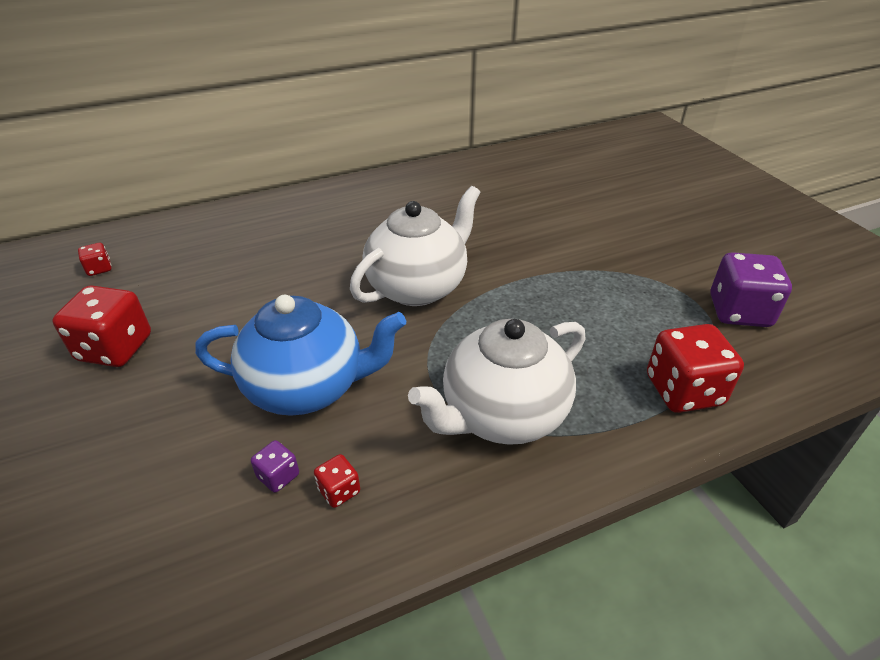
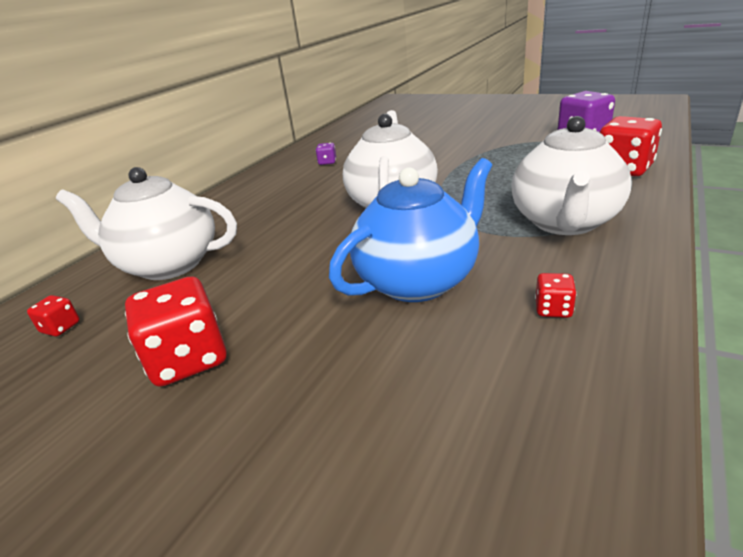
camera: 35 degrees left, 10 degrees down
(206, 249) = (168, 264): none -> white teapot
(278, 476) = (498, 331): purple dice -> purple dice (327, 162)

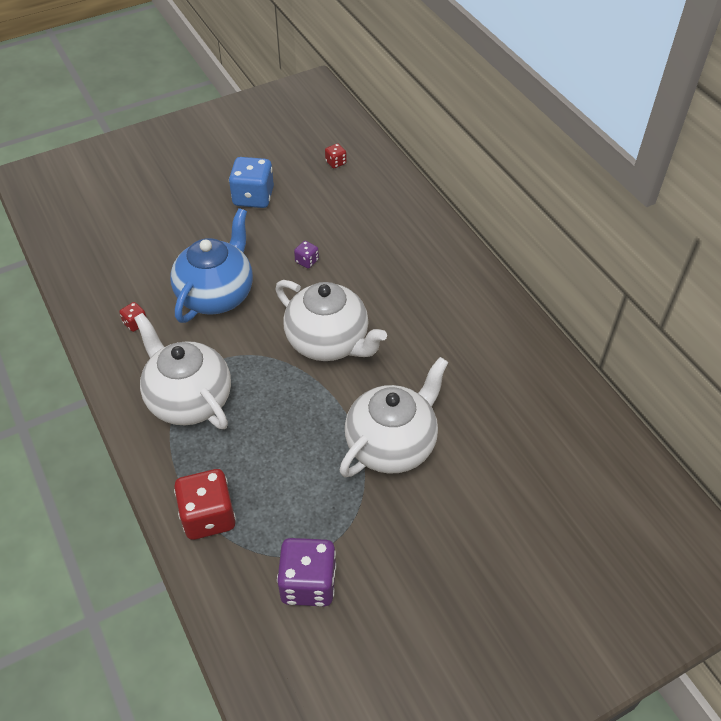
camera: 120 degrees right, 20 degrees up
(168, 264) = (366, 209): white teapot -> white teapot (392, 445)
(188, 359) = (253, 197): red dice -> blue dice
(327, 162) = (479, 354): purple dice -> purple dice (307, 261)
(419, 281) = (217, 295): blue teapot -> blue teapot turned 150 degrees counterclockwise

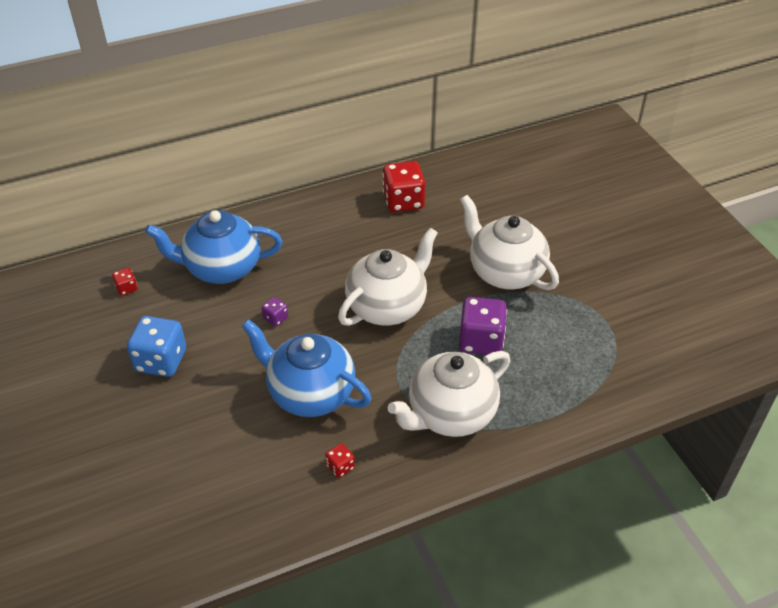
camera: 85 degrees left, 5 degrees down
(208, 516) = (582, 396): red dice -> red dice (403, 201)
(308, 583) = (638, 331): purple dice -> purple dice (481, 340)
(368, 216) = (221, 268): none -> blue teapot

